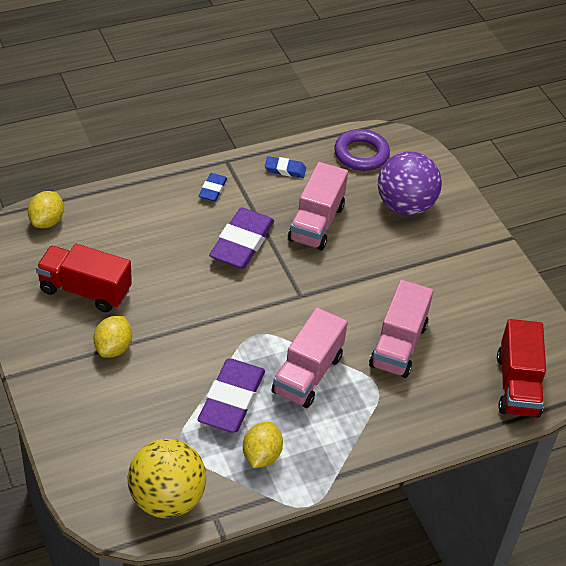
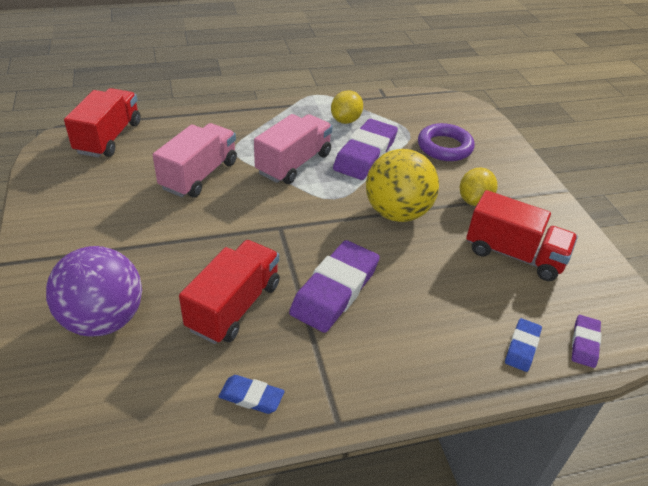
camera: 170 degrees left, 5 degrees down
(47, 221) = (584, 343): yellow lemon -> purple eraser
(167, 499) = (419, 107): yellow ball -> yellow ball (397, 213)
(212, 189) = (365, 371): blue eraser -> blue eraser (522, 347)
(316, 223) = (234, 306): pink truck -> red truck
(361, 154) = (120, 415): purple ring -> purple ring (444, 147)

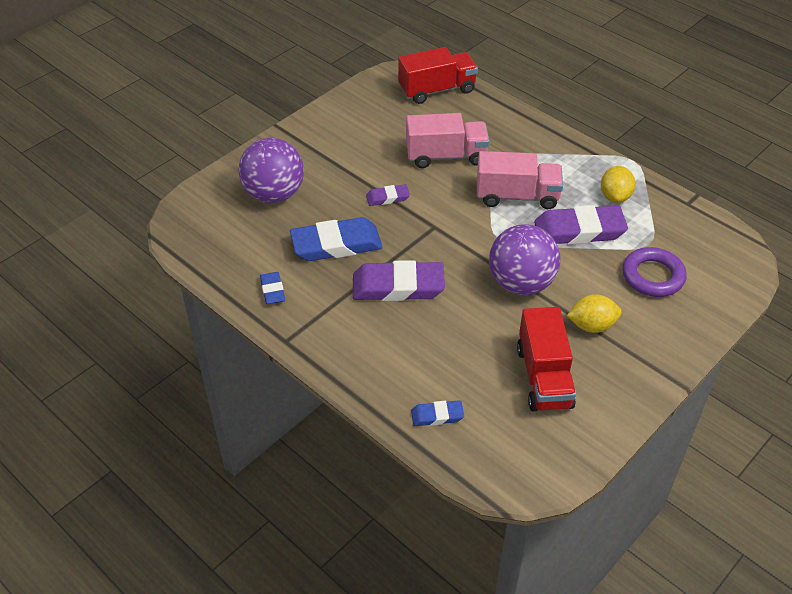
camera: 60 degrees right, 5 degrees up
(234, 306) = (336, 244): red truck -> blue eraser
(346, 120) = (615, 196): yellow lemon -> yellow lemon turned 75 degrees counterclockwise
(397, 213) = (521, 283): yellow ball -> purple ball
(584, 343) = (477, 455): purple eraser -> purple eraser (387, 197)

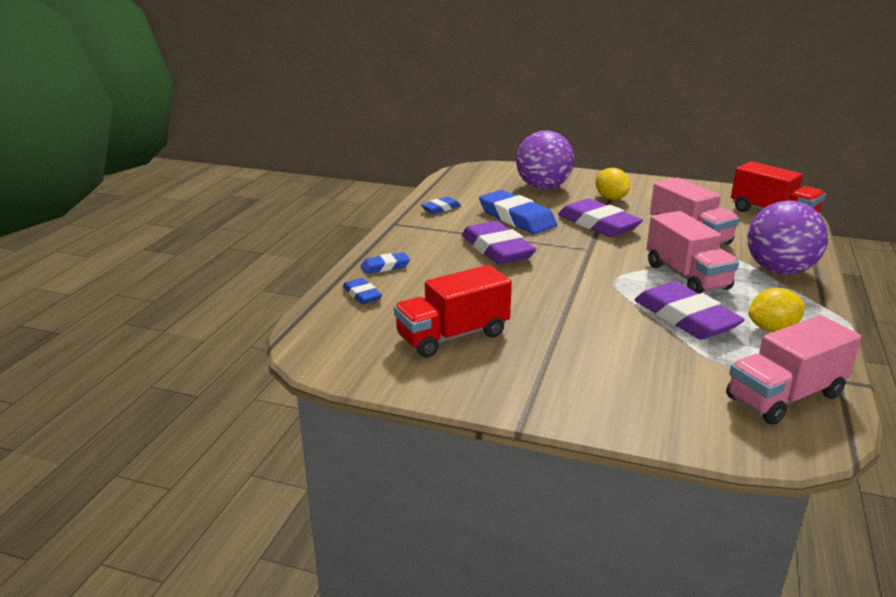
camera: 65 degrees right, 20 degrees down
(387, 197) = (598, 224): purple eraser -> purple eraser, size x2.00
(387, 380) = (385, 266): none -> blue eraser
(521, 283) = (567, 301): purple ball -> purple ball (779, 271)
(592, 325) = (551, 350): yellow lemon -> yellow lemon (611, 198)
(652, 276) = (675, 375): purple ring -> none
(696, 238) = (784, 396): none -> pink truck

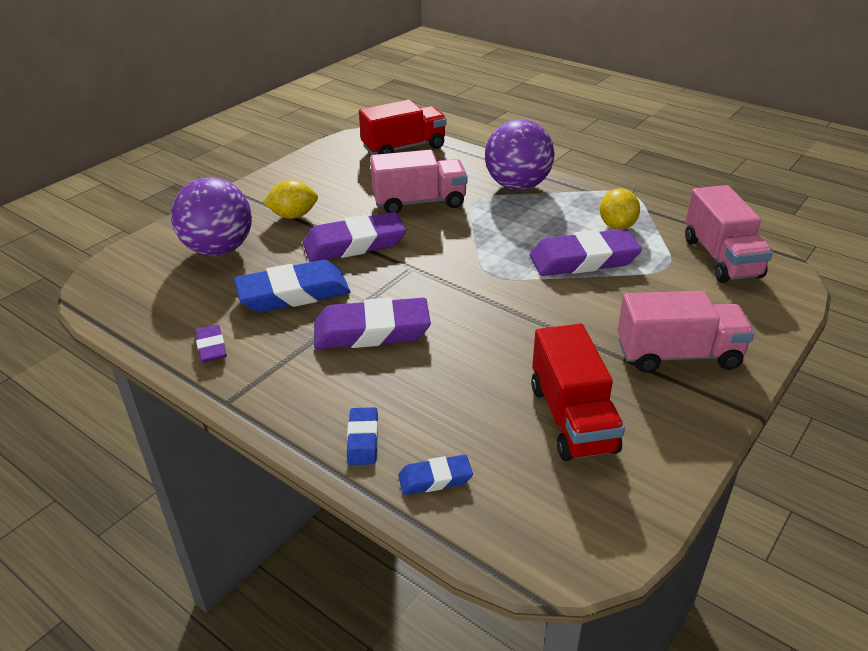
camera: 70 degrees left, 10 degrees up
(441, 208) = (211, 347): blue eraser -> purple eraser
(686, 276) = (505, 233): pink truck -> pink truck (678, 355)

